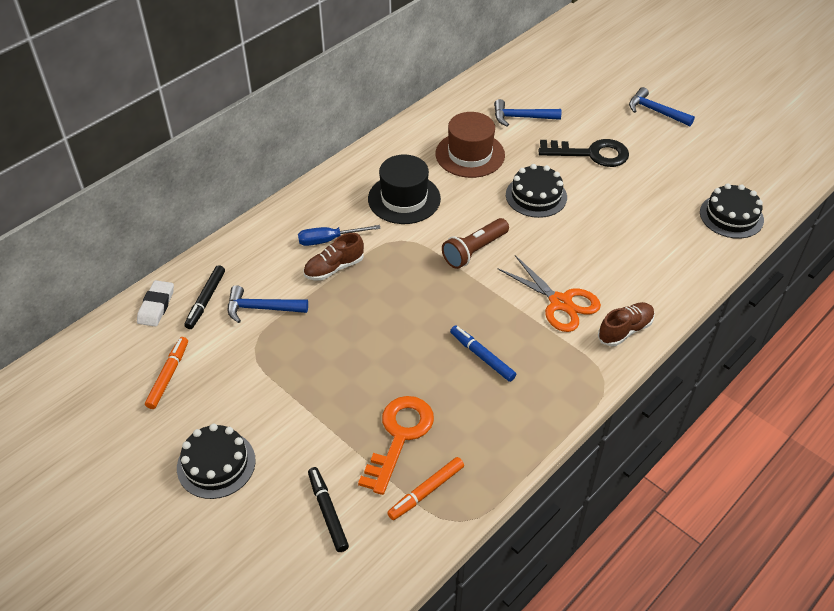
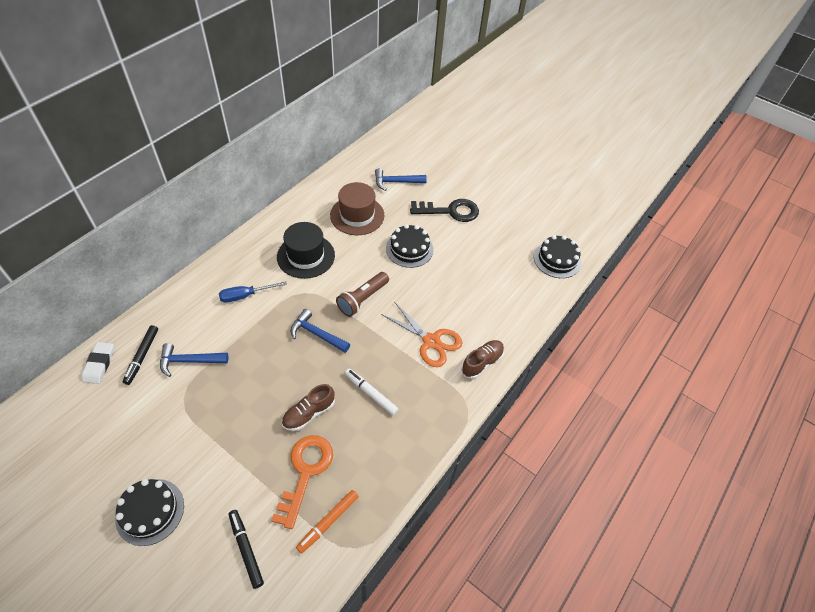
camera: 10 degrees left, 5 degrees up
(168, 376) = (109, 430): orange marker -> none
(334, 268) = (249, 321): brown shoe -> brown shoe (309, 413)
(482, 356) = (371, 393): blue marker -> white marker
(655, 111) = (497, 174): blue hammer -> blue hammer (317, 334)

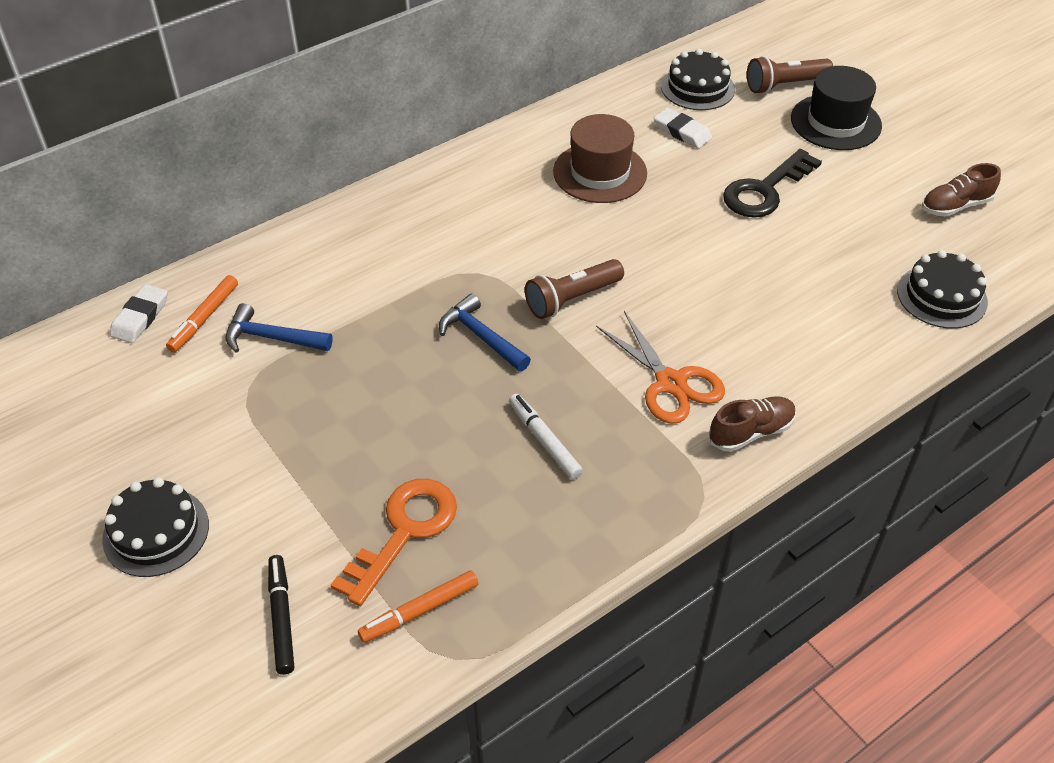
camera: 20 degrees right, 5 degrees down
(142, 356) = (204, 318): black marker -> orange marker
(245, 295) = (384, 261): blue screwdriver -> none
(306, 256) = (496, 220): black hat -> black hat (835, 122)
(309, 413) = (434, 449): brown shoe -> brown shoe (955, 206)
(396, 182) = (682, 132): blue hammer -> white eraser
(409, 249) = (675, 237): black cake -> black cake (697, 88)
(443, 145) = (785, 85): none -> brown flashlight
(450, 211) = (765, 190): black key -> black key turned 120 degrees clockwise

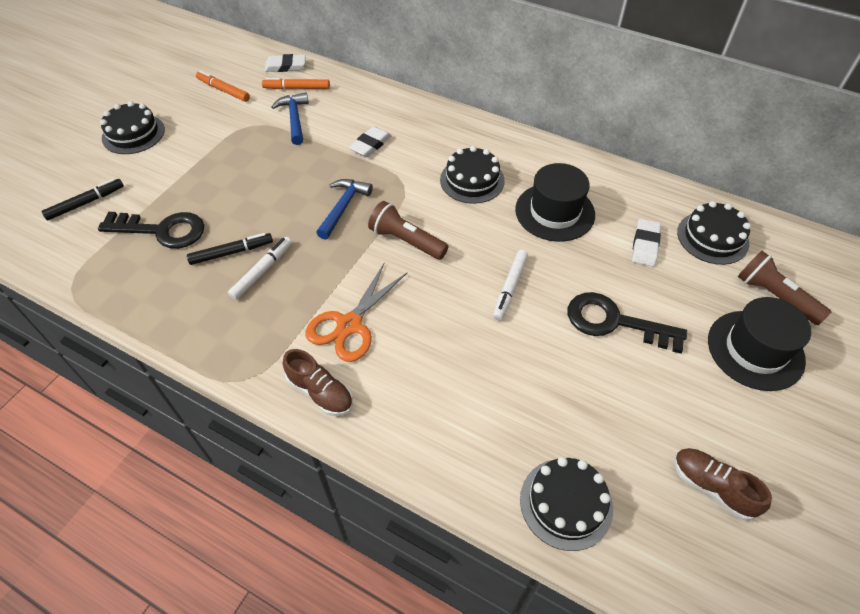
camera: 65 degrees right, 5 degrees up
(383, 279) = (370, 144): none -> white eraser
(404, 532) = (162, 230): orange key -> black key
(419, 611) = (103, 259): orange marker -> orange marker (223, 90)
(493, 464) = (231, 252): none -> black marker
(510, 215) = (472, 180): none -> black cake
(600, 172) = (554, 212): brown hat -> black hat
(685, 243) = (510, 288): none -> white marker

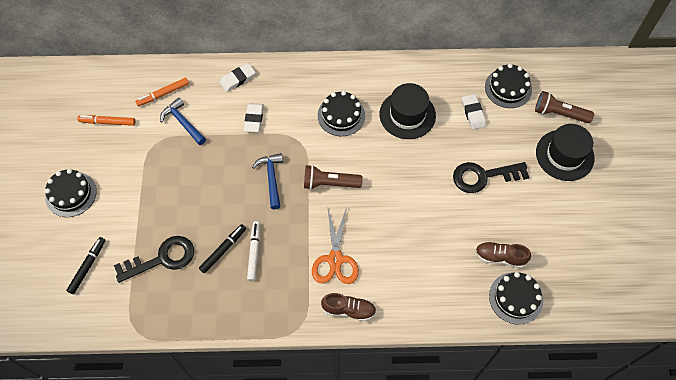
camera: 30 degrees left, 10 degrees up
(285, 66) = (138, 77): white eraser -> white eraser (237, 79)
(510, 288) = (413, 184): white marker -> none
(712, 487) = (579, 249): brown shoe -> brown shoe (500, 257)

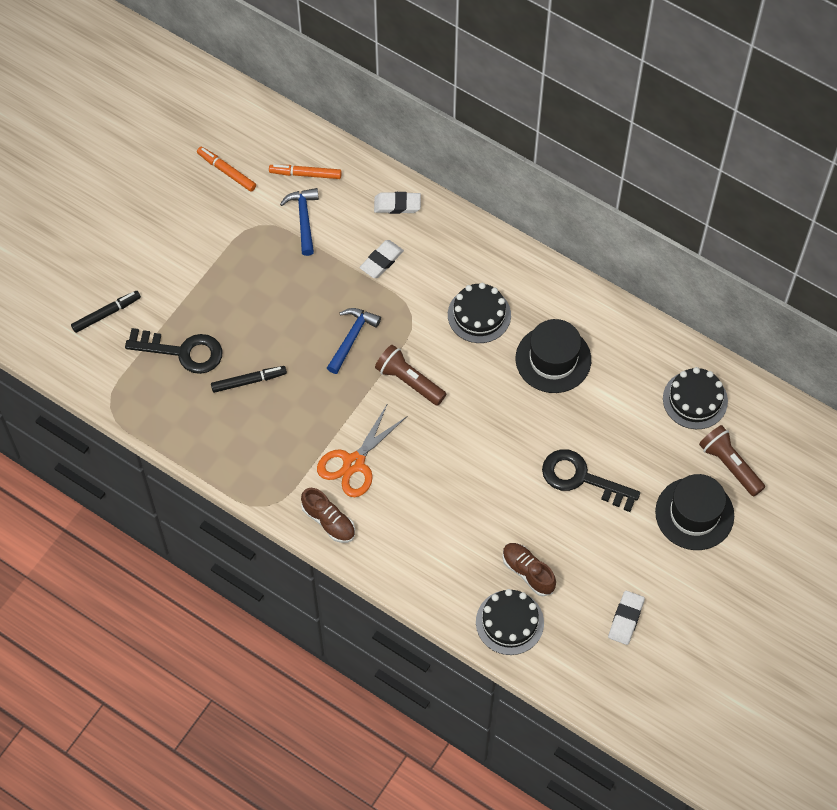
camera: 35 degrees right, 0 degrees up
(71, 194) = (139, 228): black cake -> none
(254, 252) = (277, 403): white marker -> none
(473, 113) = (629, 403): white eraser -> white eraser (626, 619)

